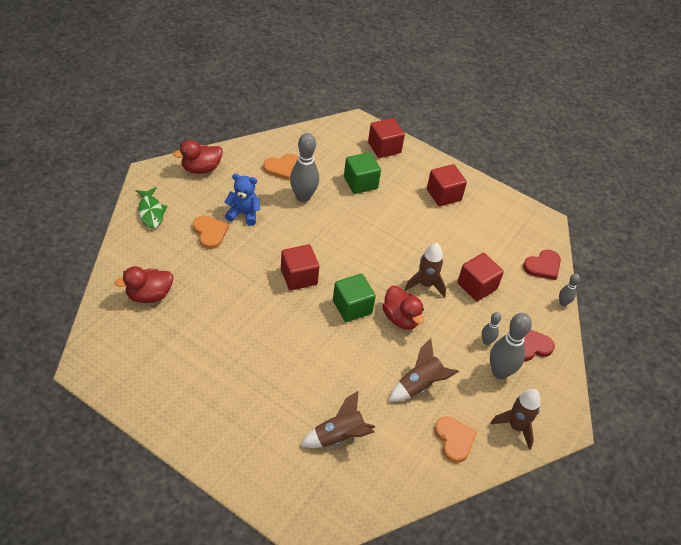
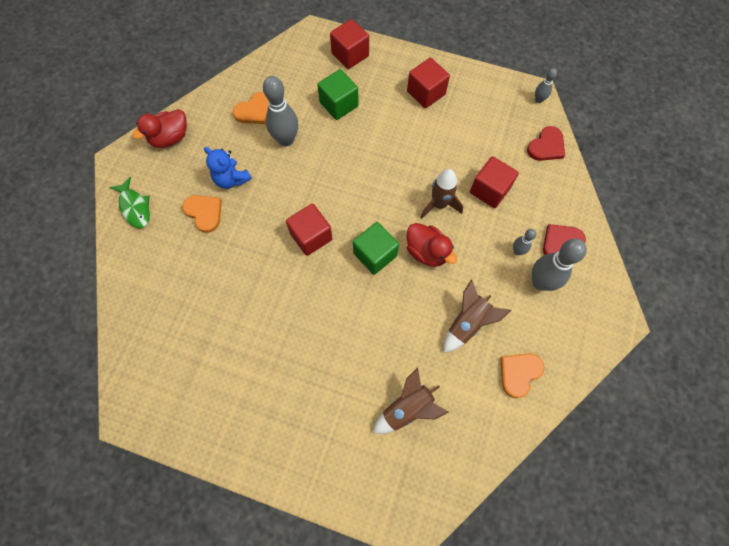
camera: 10 degrees left, 20 degrees up
(149, 295) = (165, 308): red duck -> none
(243, 214) = (231, 179): blue teddy bear -> blue teddy bear turned 135 degrees counterclockwise
(454, 439) = (519, 373): orange heart -> orange heart turned 105 degrees counterclockwise
(516, 427) = (573, 339): brown rocket -> none
(563, 303) = (577, 182): grey bowling pin -> grey bowling pin (538, 100)

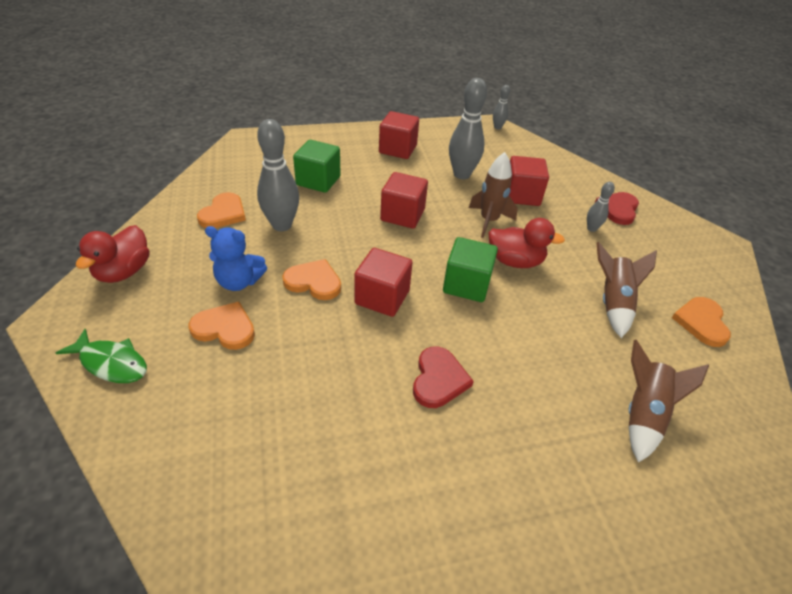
camera: 35 degrees left, 25 degrees down
(276, 202) = (314, 282): none -> orange heart
(350, 55) = (299, 144): red cube -> red cube (402, 215)
(540, 282) = (635, 243): grey bowling pin -> grey bowling pin (461, 174)
(546, 146) = (535, 152): red heart -> red heart (439, 379)

